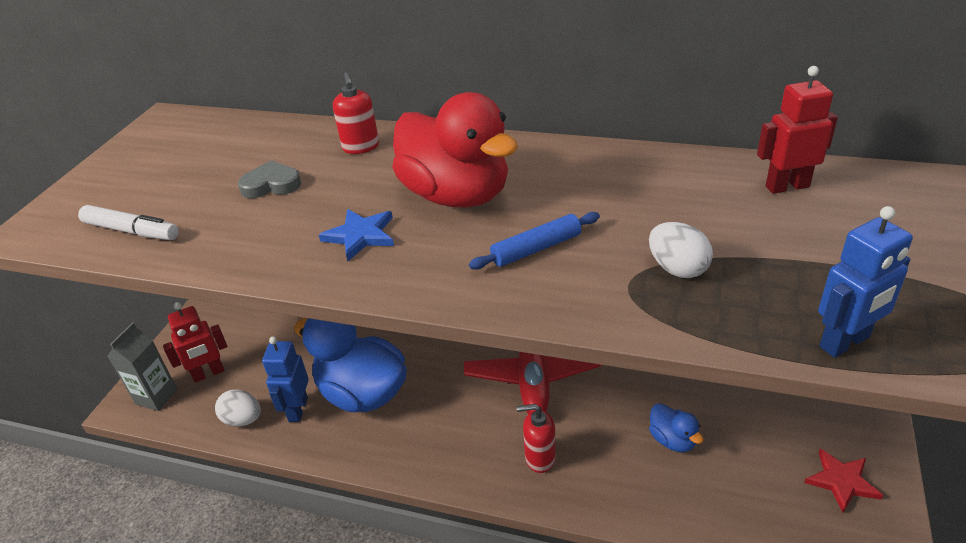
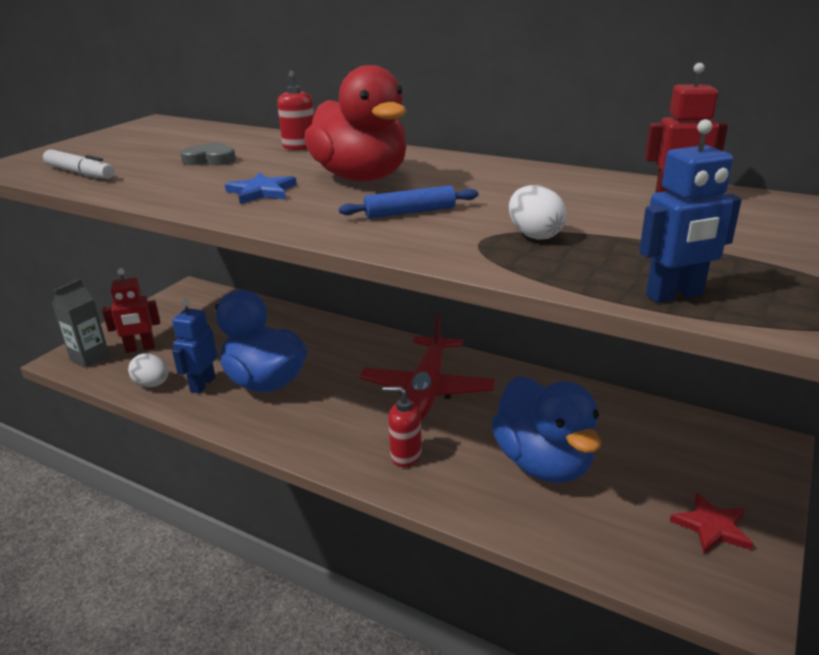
camera: 10 degrees right, 10 degrees down
(672, 440) = (543, 463): blue duck -> blue duck, size x2.18

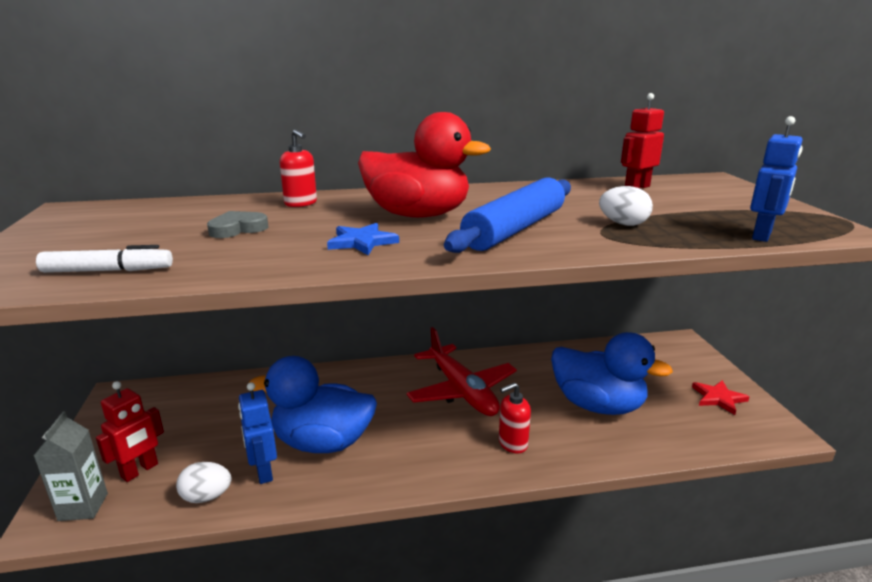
camera: 40 degrees left, 5 degrees down
(410, 212) = (515, 229): blue rolling pin -> blue rolling pin, size x1.97

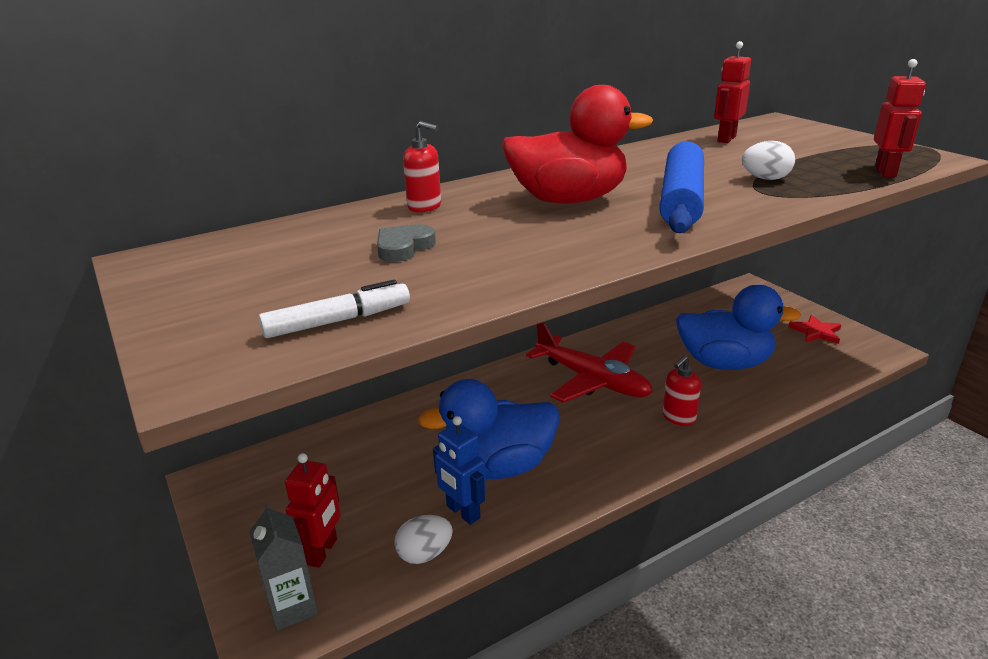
camera: 20 degrees left, 5 degrees up
(362, 242) = (559, 238): blue star -> none
(762, 236) = (886, 172): blue robot -> red robot

